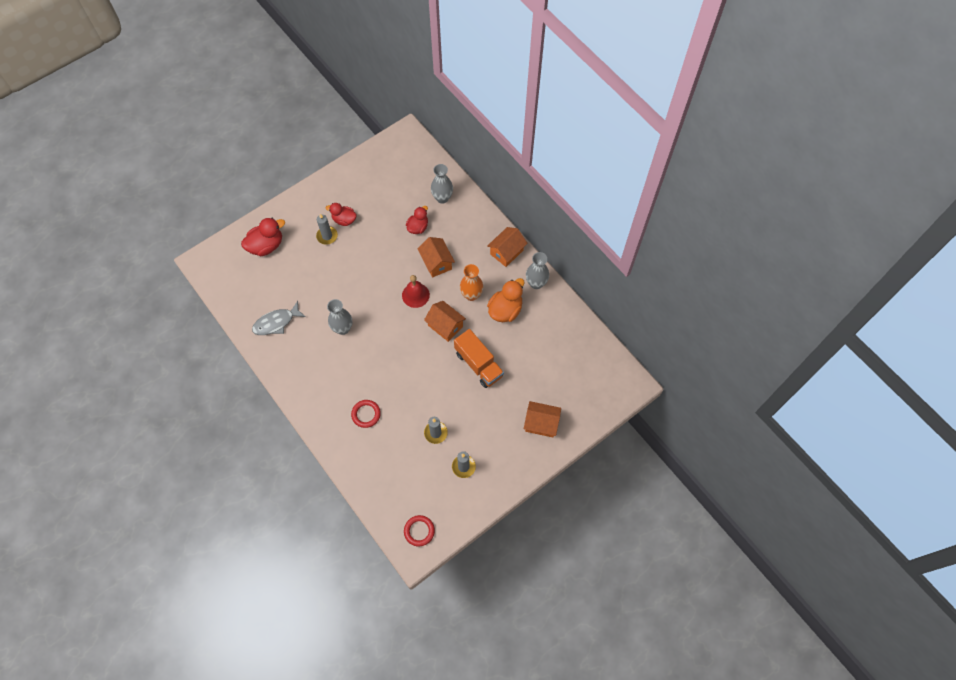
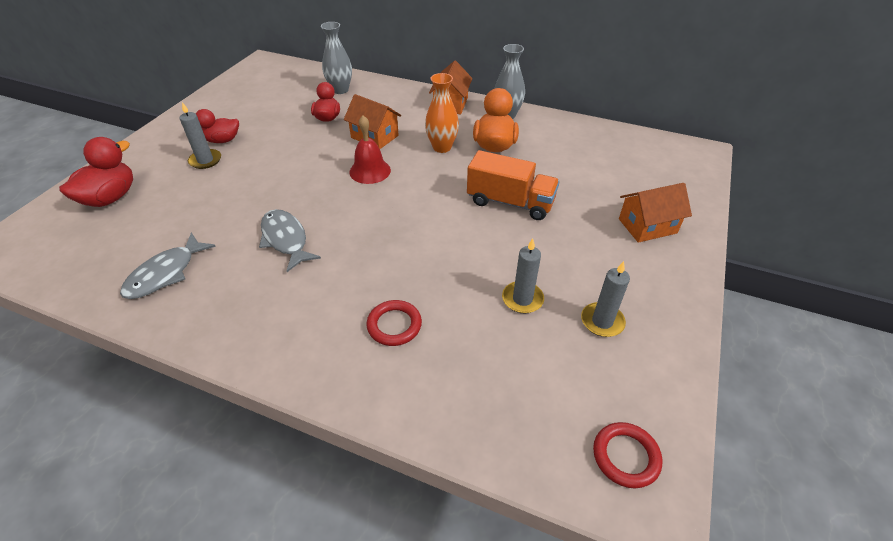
camera: 30 degrees left, 20 degrees down
(343, 328) = (285, 239): grey vase -> grey fish
(445, 326) = (433, 184): orange house -> none

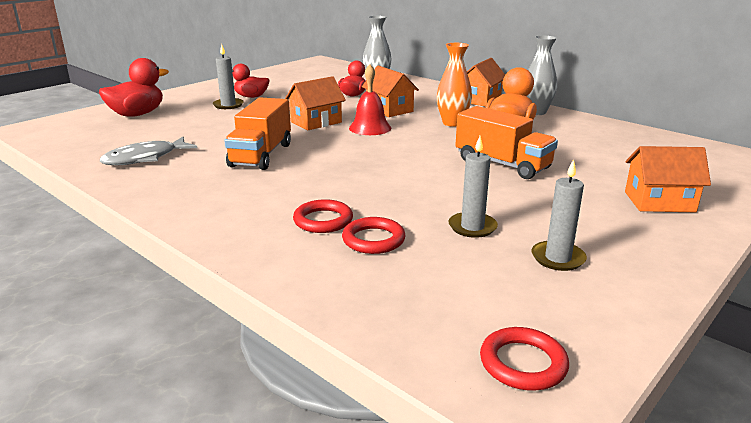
camera: 20 degrees right, 20 degrees down
(285, 239) = (261, 155): grey fish -> orange truck
(313, 172) = (316, 122): none -> orange house
(450, 340) = (373, 240): none -> red ring

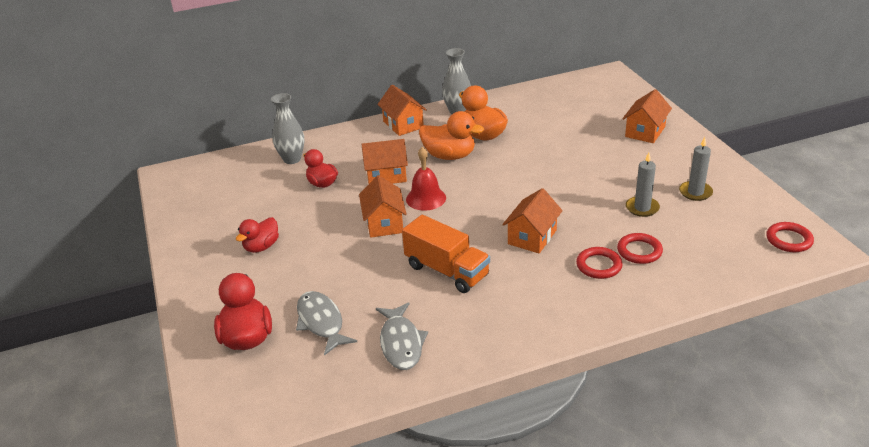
camera: 60 degrees left, 10 degrees up
(164, 129) = (321, 322): none -> grey fish
(228, 105) = (277, 267): grey candle -> none
(348, 179) = (532, 237): none -> orange house
(452, 123) = (449, 156): orange vase -> orange duck
(502, 164) = (551, 163): orange truck -> none

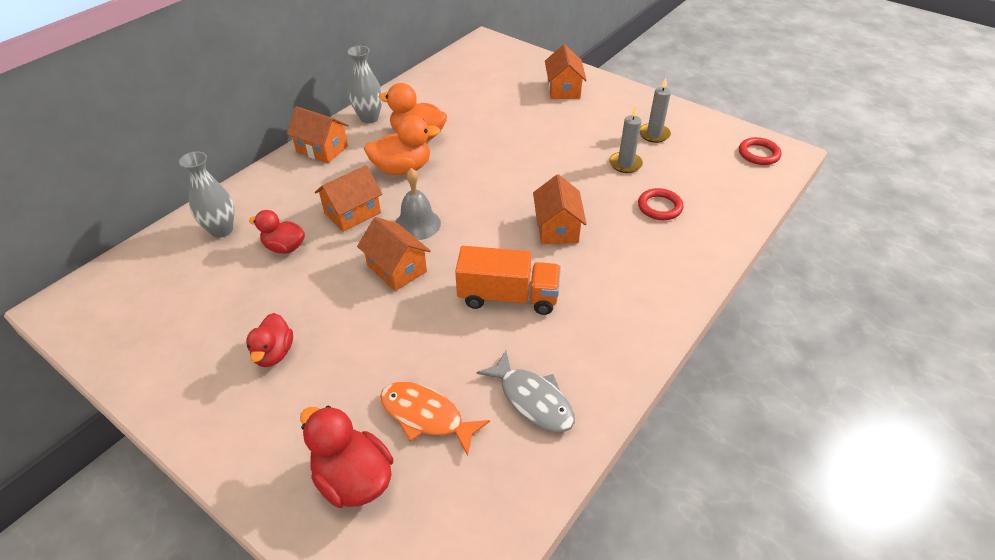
camera: 35 degrees left, 10 degrees up
(321, 322) = (426, 416): grey fish -> orange fish
(426, 198) = (417, 224): red bell -> grey bell
(599, 265) = (639, 234): red ring -> none

